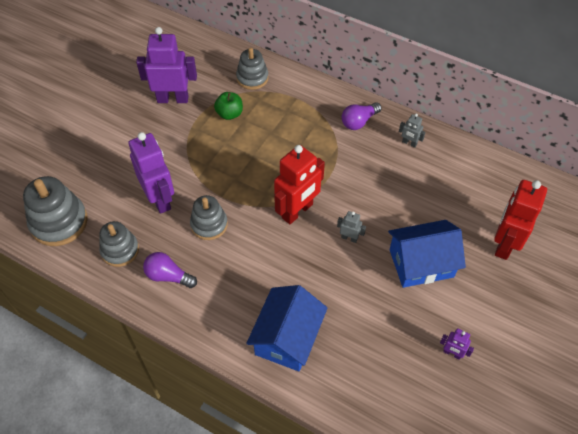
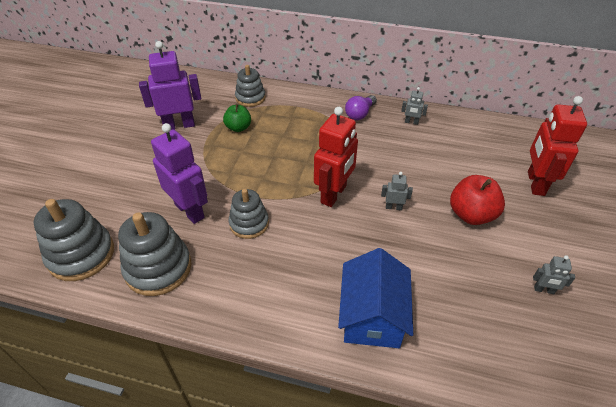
camera: 15 degrees left, 10 degrees down
(120, 250) = (158, 268): grey stacking toy -> grey stacking toy, size x1.54
(168, 276) = (220, 282): purple light bulb -> none
(421, 263) = (471, 215): blue house -> red apple
(452, 353) = (544, 290): purple robot -> grey robot

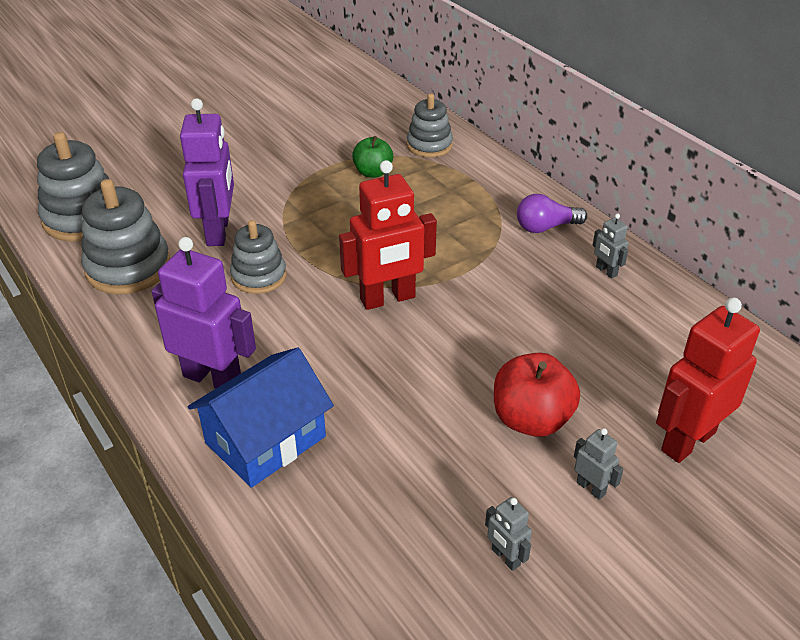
camera: 40 degrees right, 5 degrees down
(179, 125) = (313, 140): purple robot -> purple robot (213, 378)
(393, 207) = (440, 352): grey robot -> grey robot (591, 488)

